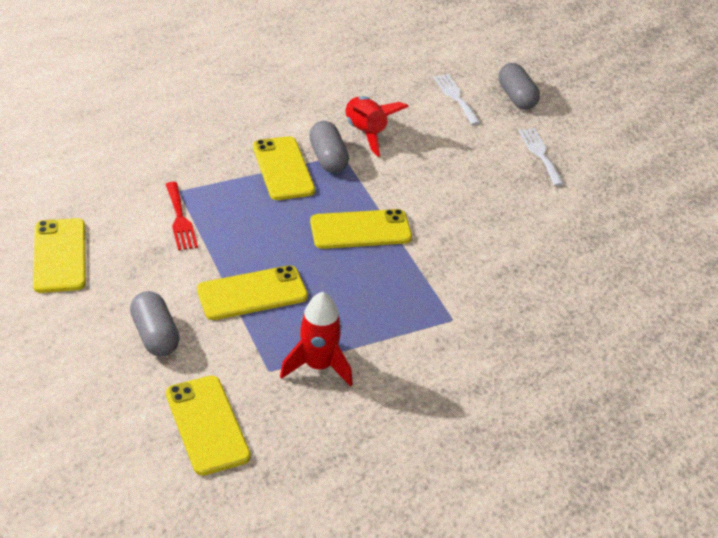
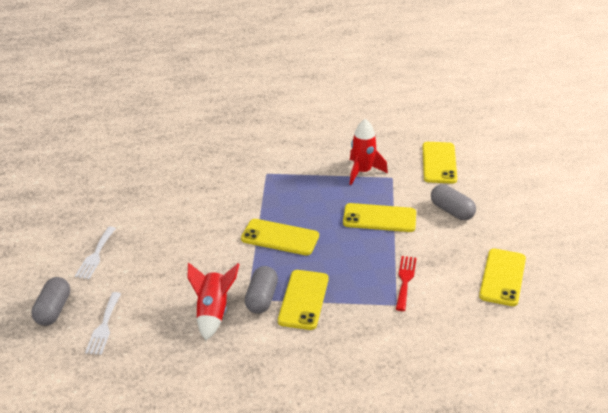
camera: 150 degrees left, 5 degrees down
(155, 335) = (452, 211): grey capsule -> grey capsule turned 45 degrees counterclockwise

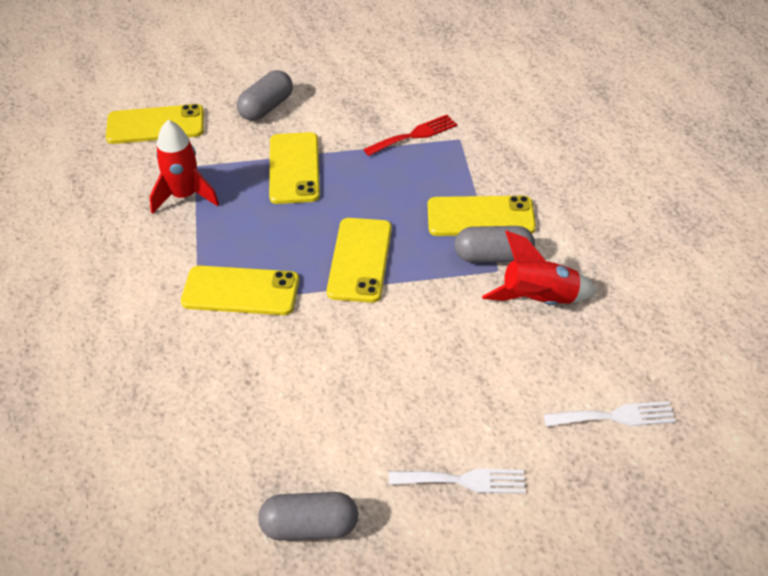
camera: 100 degrees left, 10 degrees up
(53, 310) = (610, 496): grey capsule -> grey capsule (310, 527)
(405, 280) = (414, 135): red fork -> red fork turned 150 degrees clockwise
(502, 277) = (385, 64): yellow phone -> yellow phone (241, 291)

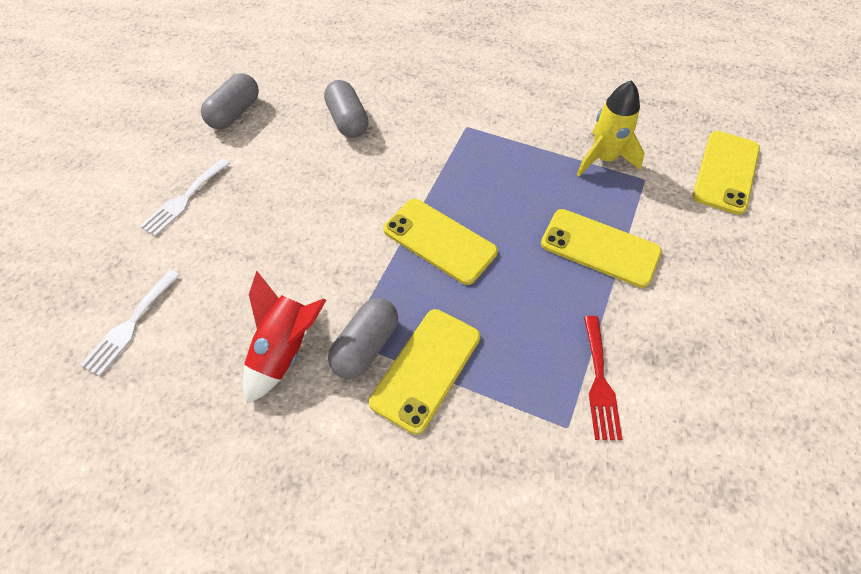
camera: 120 degrees right, 10 degrees up
(184, 196) = (604, 159): red rocket -> yellow rocket
(241, 291) = (461, 153): yellow phone -> none
(266, 107) = (719, 266): grey capsule -> grey capsule (347, 121)

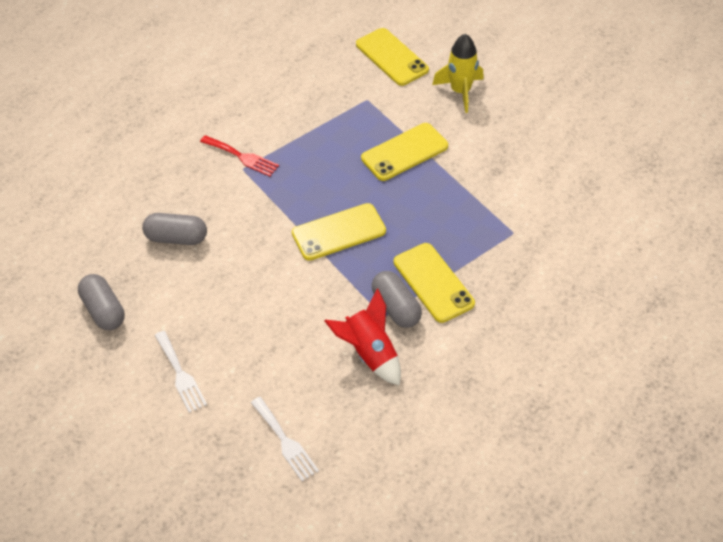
camera: 60 degrees left, 5 degrees down
(599, 382) = (495, 203): red fork -> red fork (242, 157)
(604, 159) = (333, 110): yellow rocket -> yellow rocket (460, 91)

